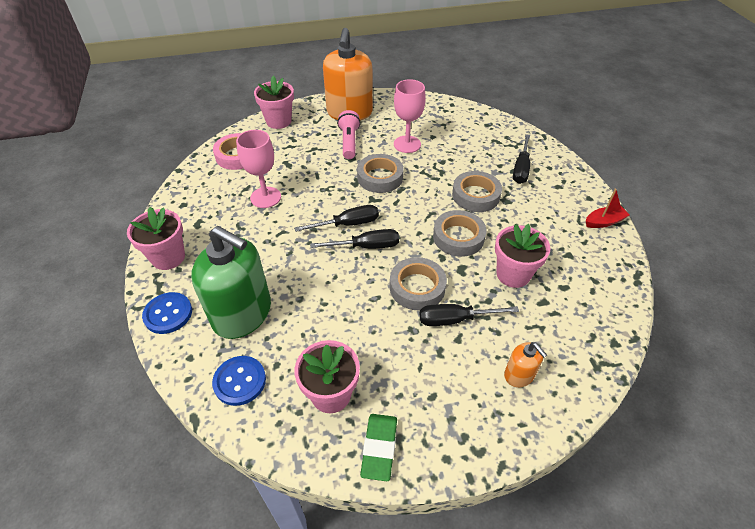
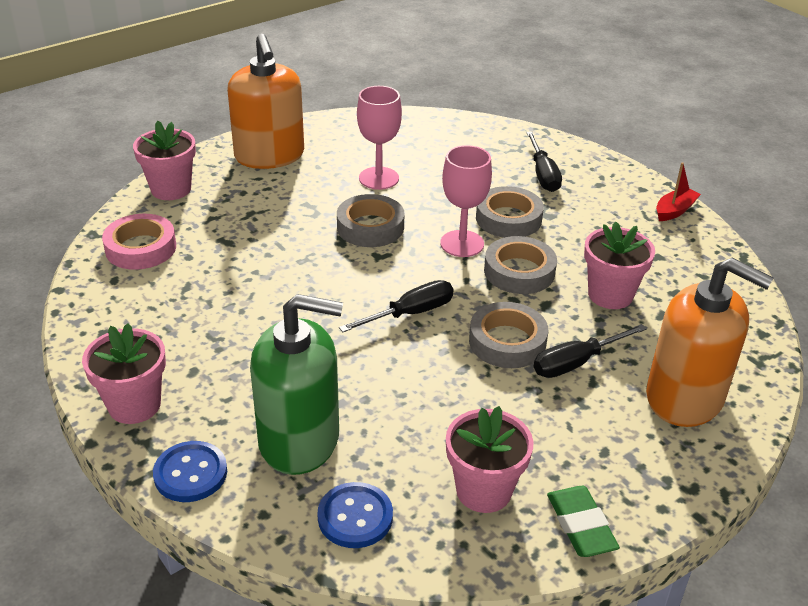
camera: 25 degrees left, 10 degrees down
(265, 197) = (225, 291): pink goblet -> pink goblet (462, 244)
(348, 224) = (367, 294): black screwdriver -> none
(349, 142) = (296, 193): pink flashlight -> none
(519, 375) = (685, 397): orange soap dispenser -> orange soap dispenser, size x2.18

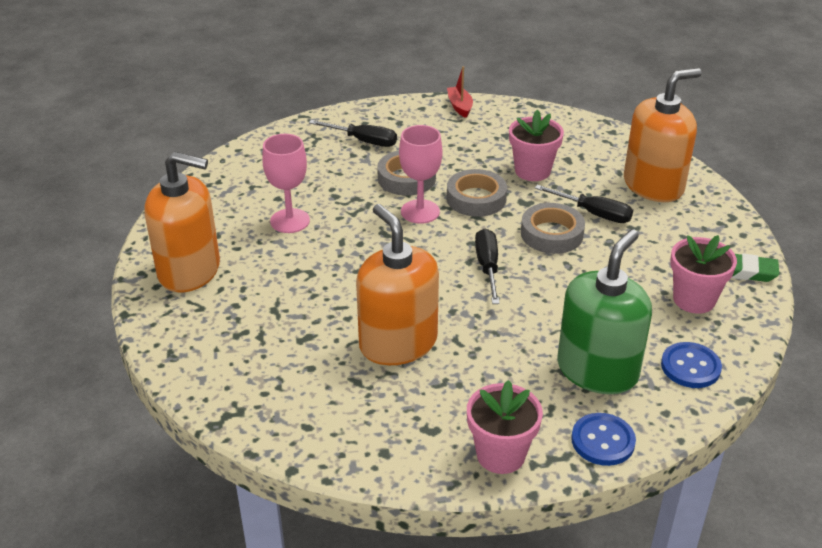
camera: 60 degrees left, 0 degrees up
(141, 248) = (270, 395): pink tape -> none
(171, 189) = (185, 350): pink flower pot -> none
(252, 293) = (398, 343): none -> orange soap dispenser
(370, 227) = (357, 249): grey tape -> none
(576, 363) = (593, 213): black screwdriver -> black screwdriver turned 60 degrees counterclockwise

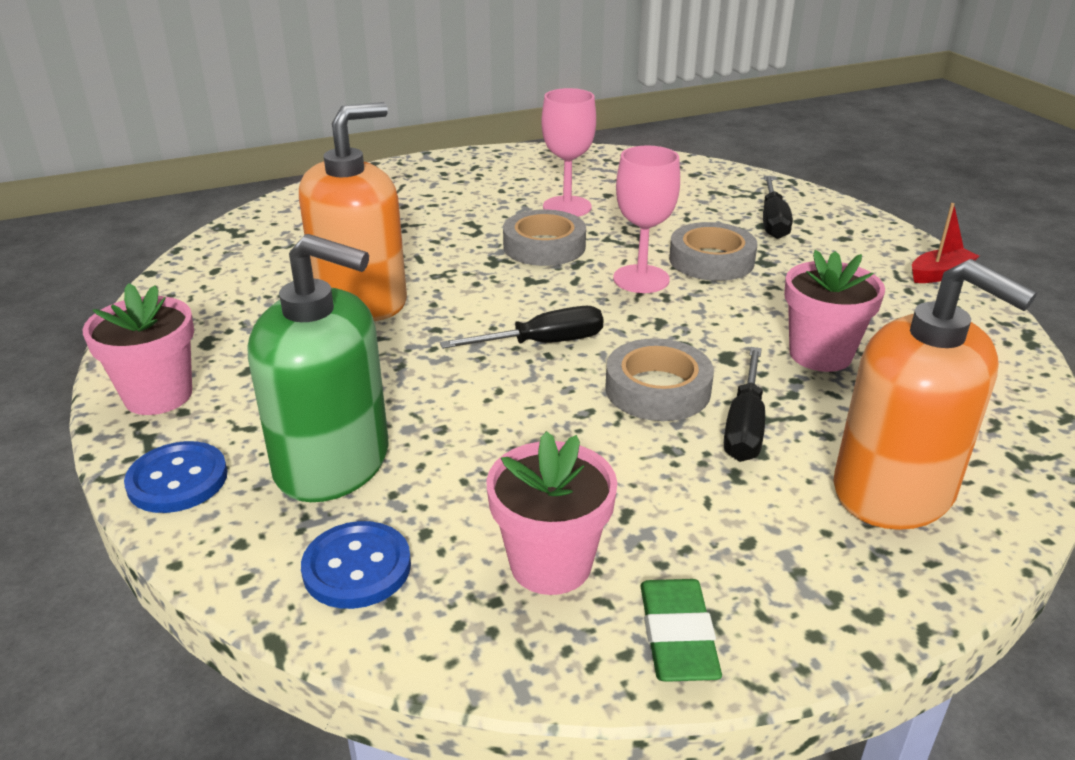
camera: 75 degrees right, 5 degrees down
(189, 270) = (451, 176): orange soap dispenser -> none
(476, 198) = (704, 315): grey tape -> grey tape (544, 246)

